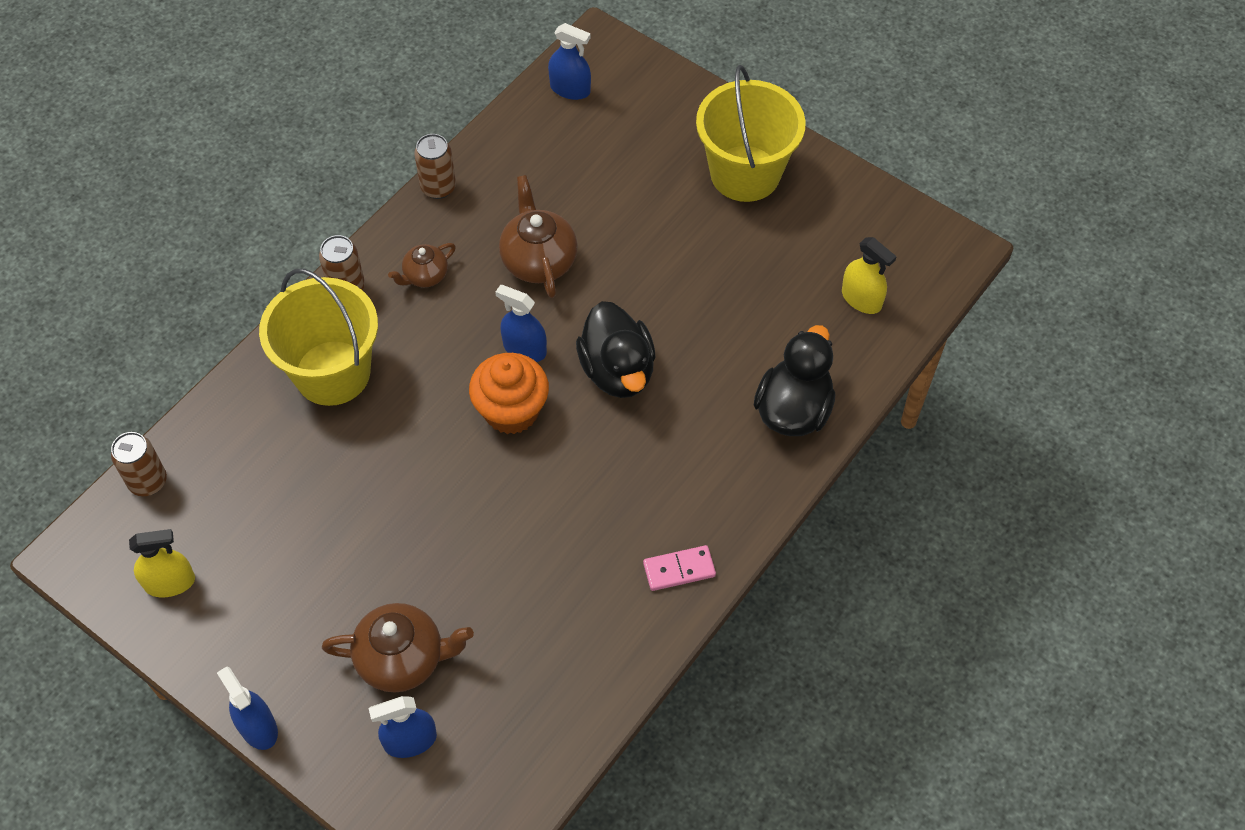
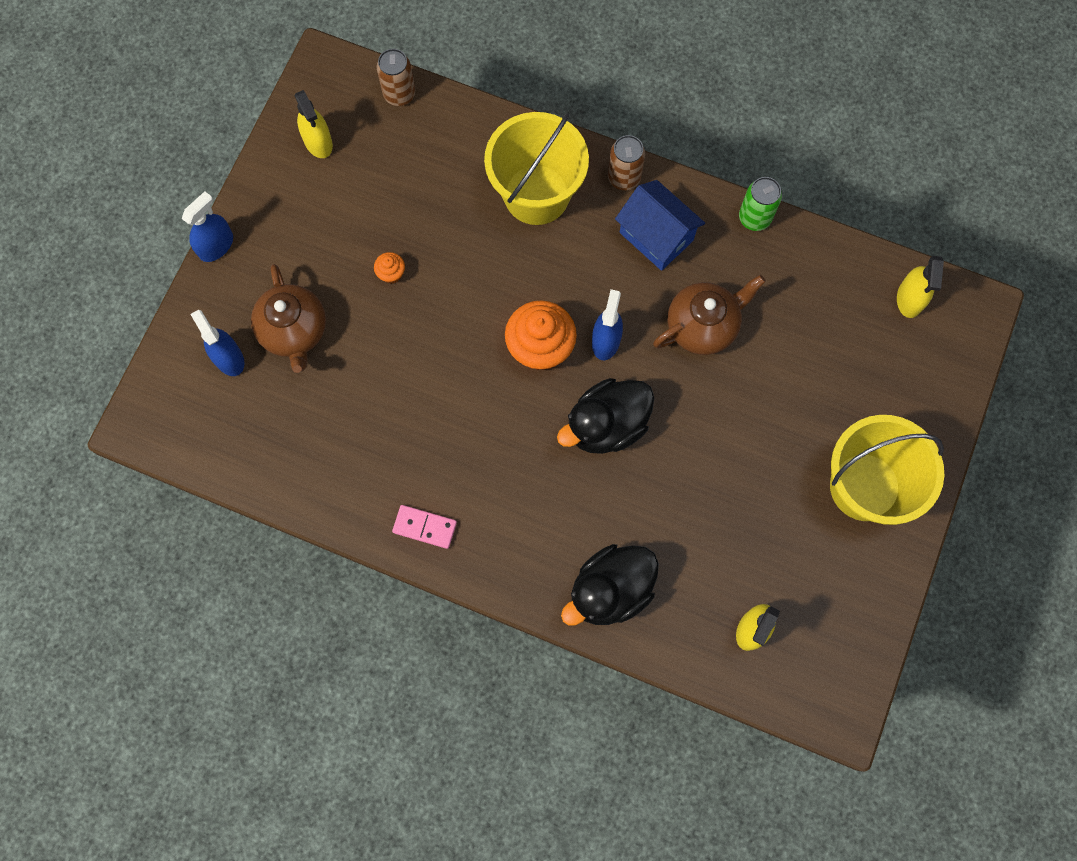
camera: 75 degrees right, 15 degrees up
(370, 539) = (391, 274): none -> orange cupcake
(425, 275) = (656, 236): brown teapot -> blue house
(438, 187) = (754, 218): brown can -> green can
(570, 89) = (909, 299): blue spray bottle -> yellow spray bottle
(679, 569) = (425, 527): pink domino -> pink domino turned 45 degrees counterclockwise
(793, 410) = (610, 590): black duck -> black duck turned 135 degrees clockwise

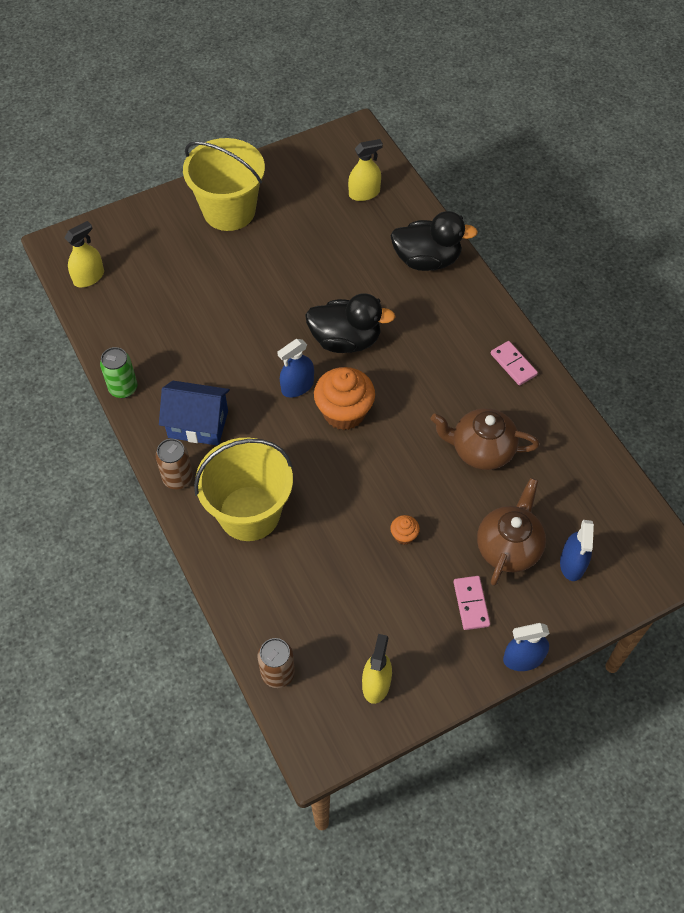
camera: 140 degrees left, 15 degrees down
(290, 258) = (471, 604): none -> pink domino
(656, 236) = (198, 424): blue house -> blue house turned 75 degrees counterclockwise
(702, 326) = (228, 351): brown teapot -> brown teapot (481, 450)

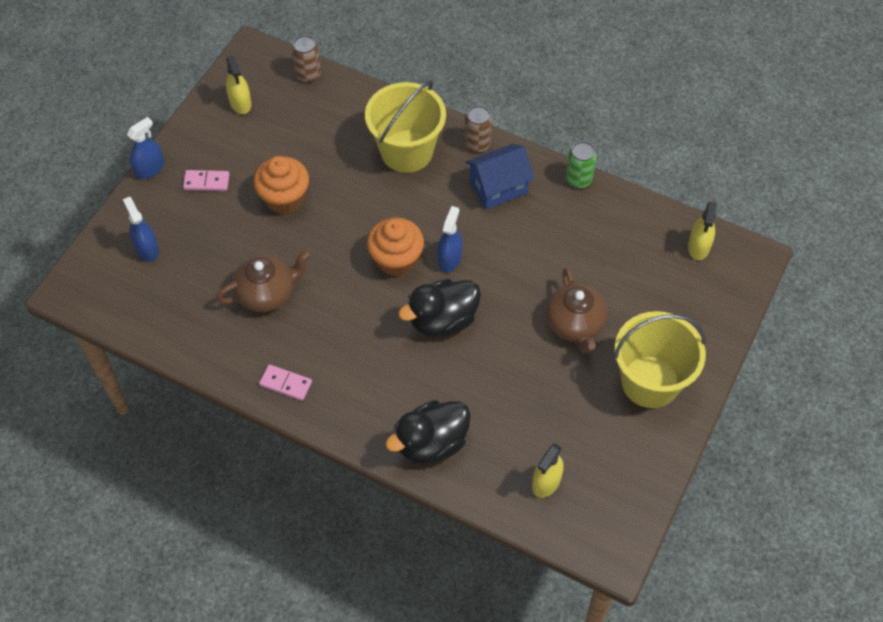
camera: 145 degrees right, 0 degrees up
(404, 535) = (284, 198): orange cupcake -> orange cupcake, size x2.22
(471, 604) = (206, 182): pink domino -> pink domino turned 45 degrees counterclockwise
(508, 547) = (201, 233): brown teapot -> brown teapot (574, 324)

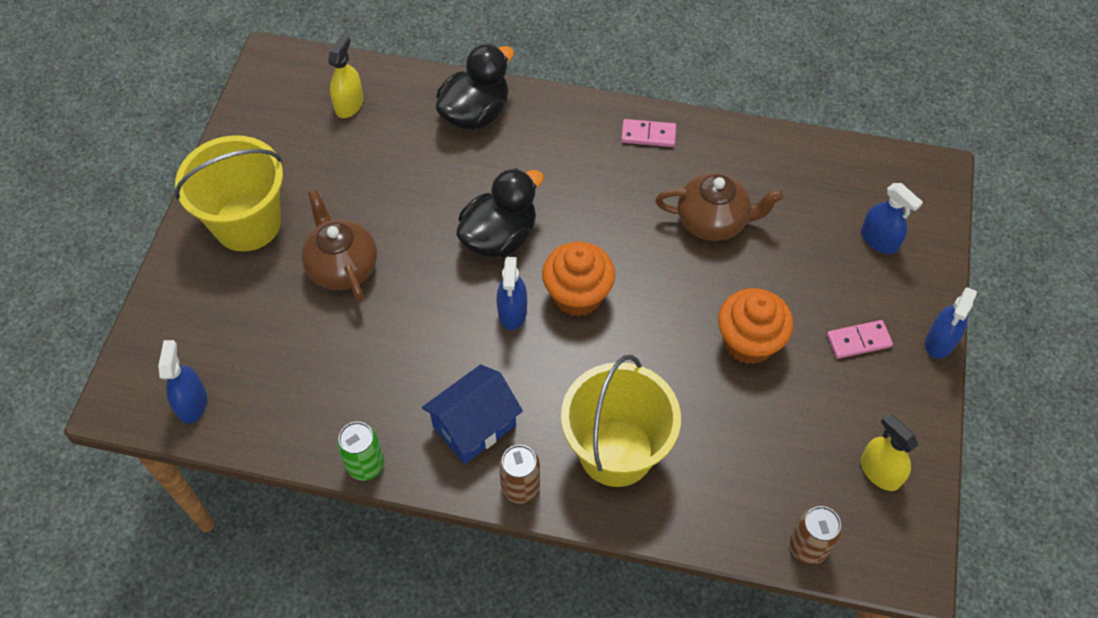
camera: 165 degrees right, 0 degrees up
(267, 293) = (713, 221): brown teapot -> brown teapot turned 135 degrees counterclockwise
(698, 246) = (192, 403): yellow spray bottle -> blue spray bottle

